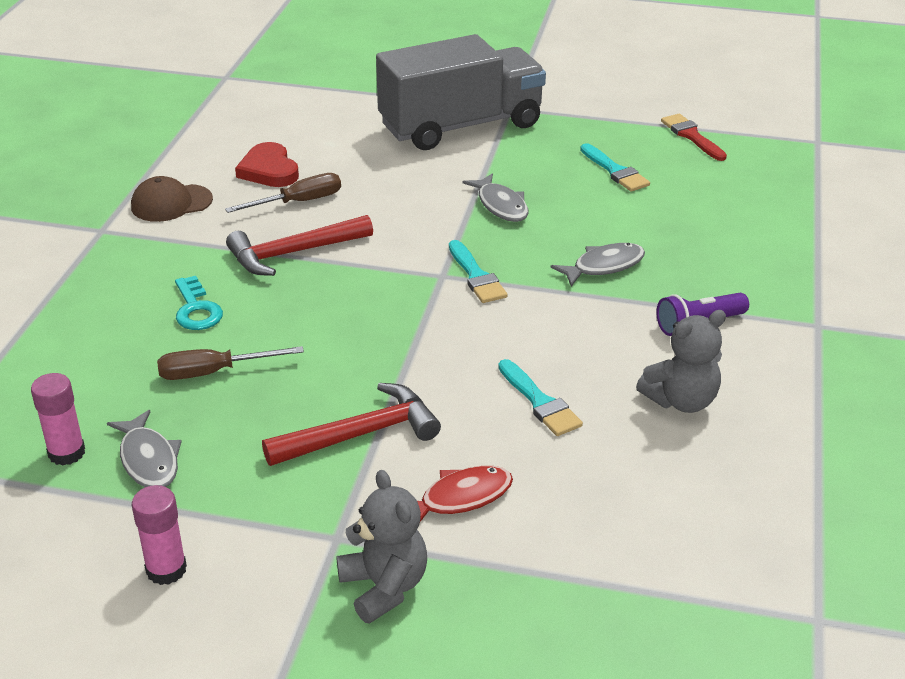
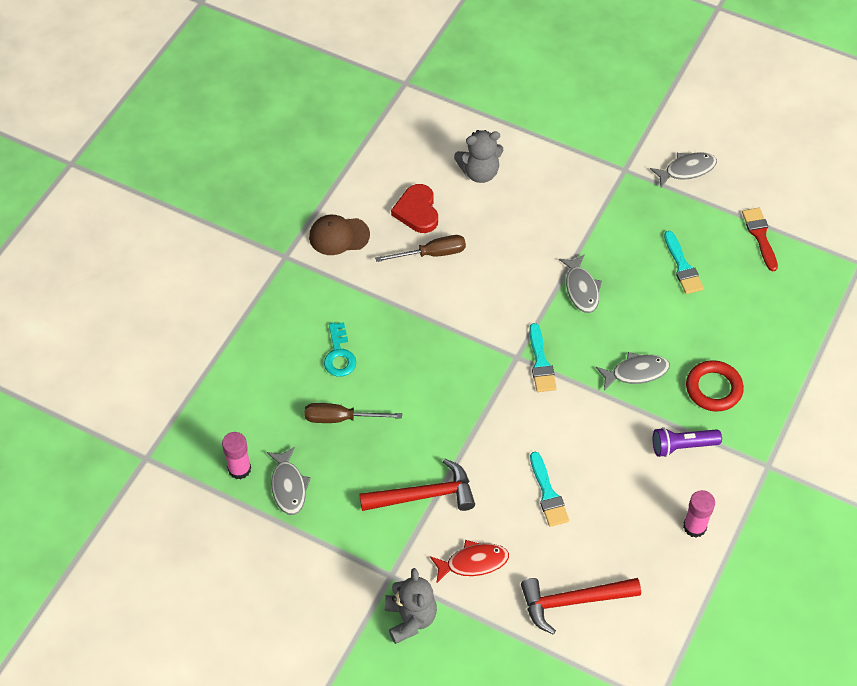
camera: 15 degrees right, 20 degrees up
(166, 569) = (287, 575): pink glue stick -> pink glue stick (694, 527)
(293, 253) = (417, 310): red hammer -> red hammer (573, 601)
(461, 126) = (578, 185): grey truck -> none
(581, 99) = (687, 170): none -> grey fish
(681, 400) = (642, 514): grey teddy bear -> grey teddy bear (479, 172)
(709, 266) = (713, 388): none -> red ring

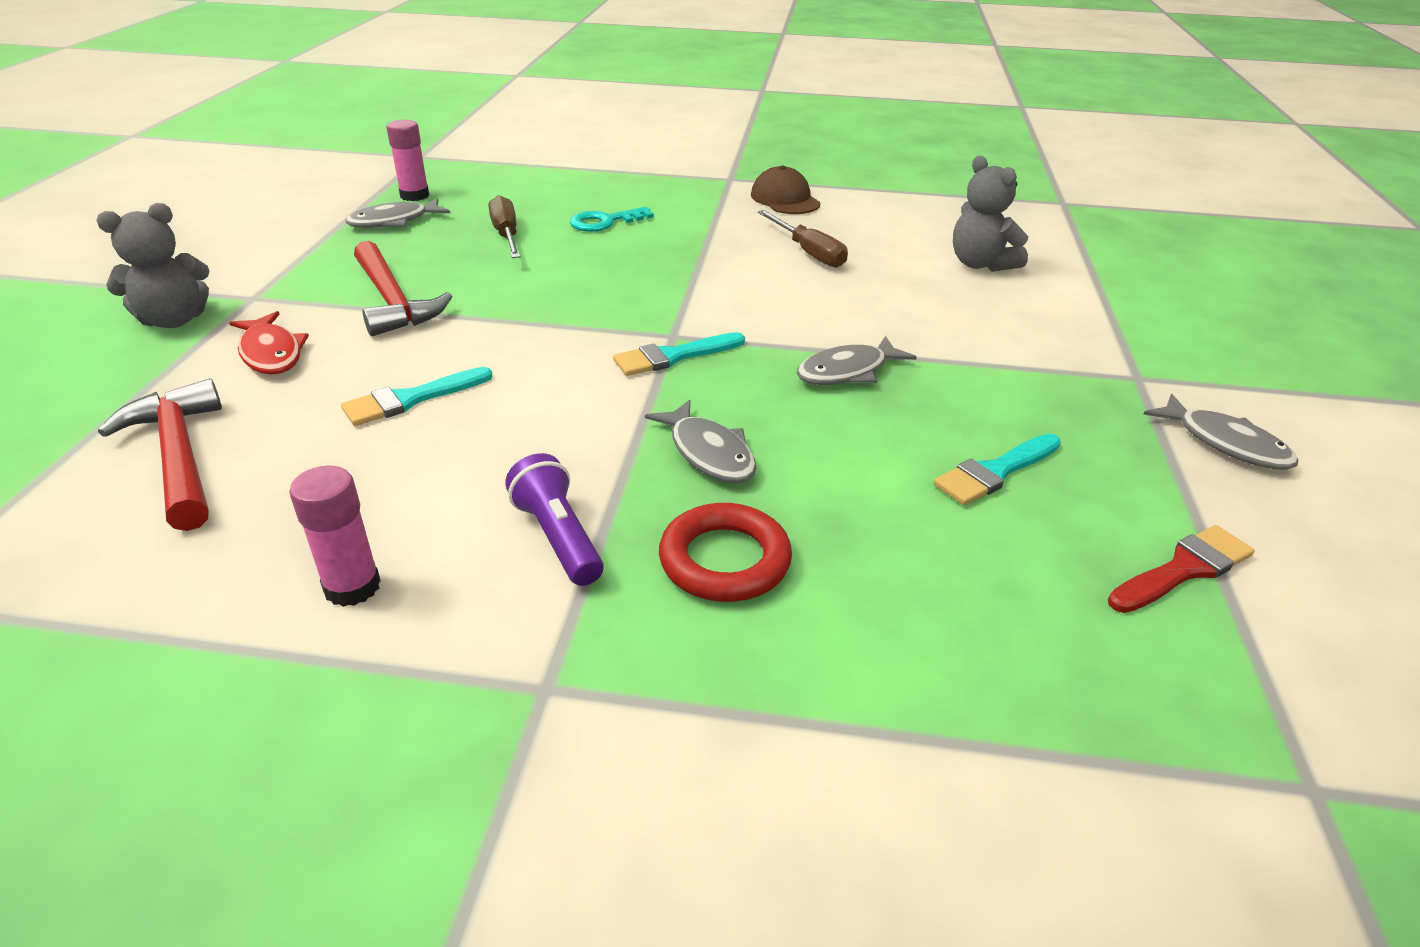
camera: 70 degrees right, 20 degrees down
(417, 211) = (869, 235): red heart -> none

